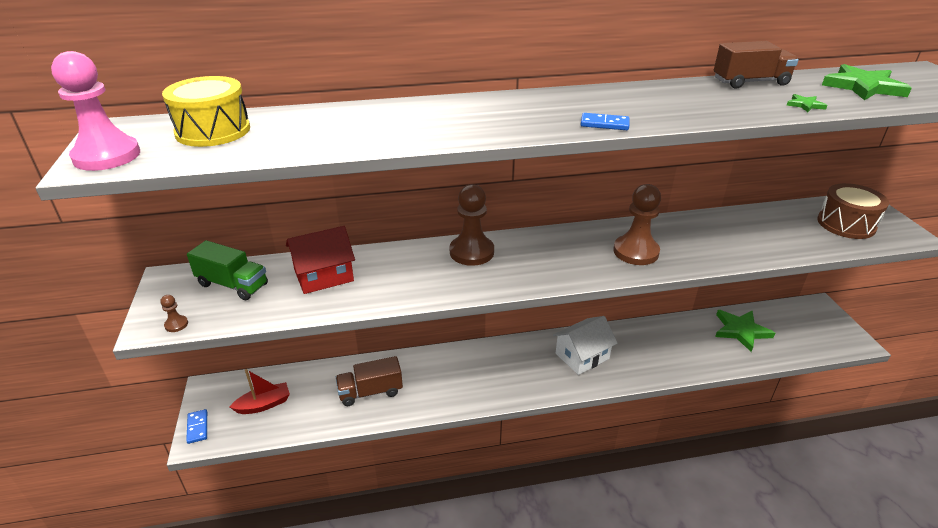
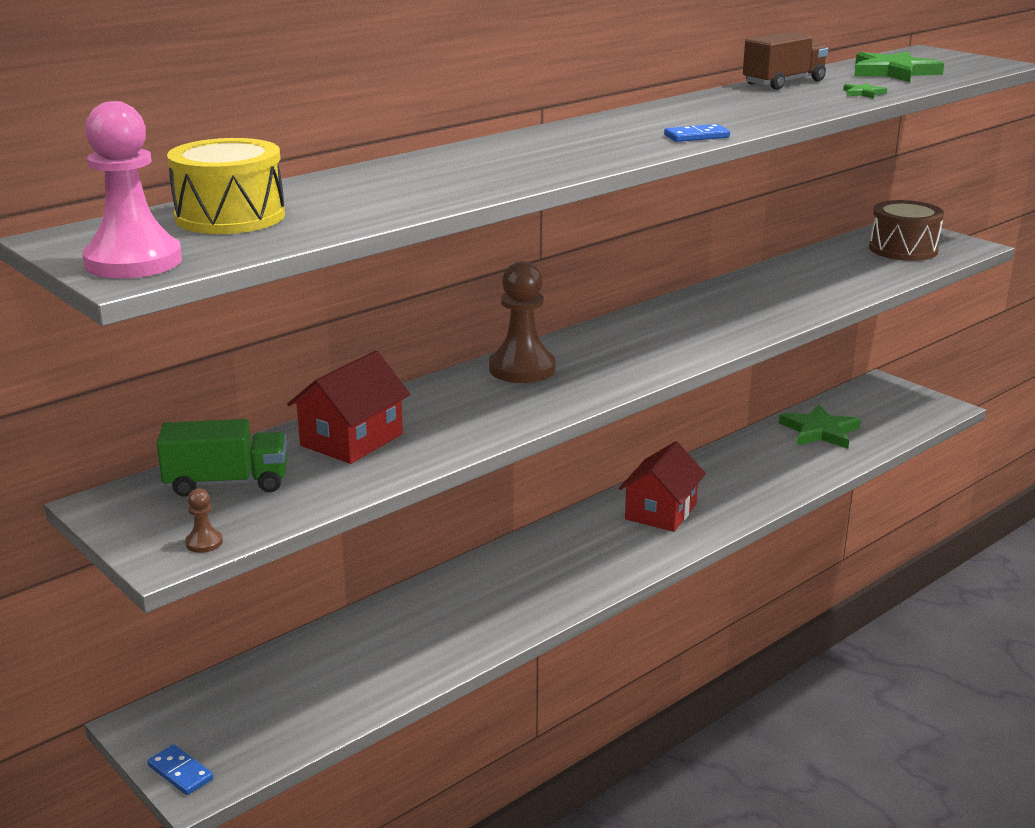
camera: 30 degrees left, 10 degrees down
(264, 404) = (262, 709): red boat -> none
(370, 392) = (413, 640): brown truck -> none
(582, 356) = (661, 511): white house -> red house
(636, 252) = (717, 322): brown pawn -> none

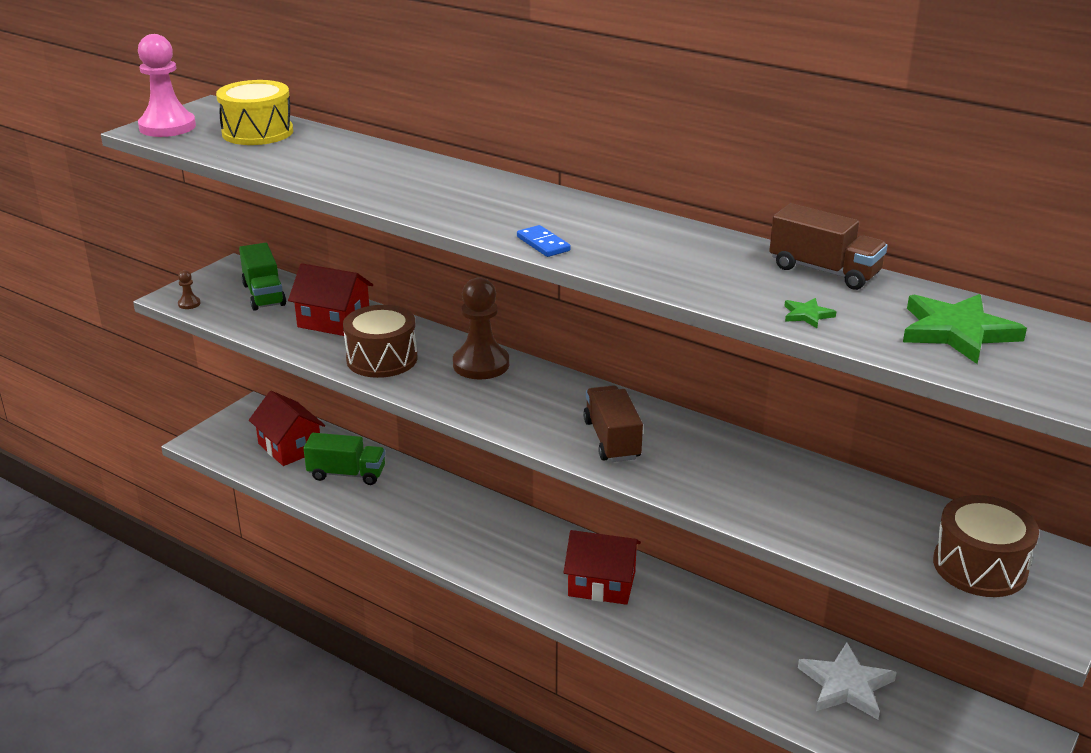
camera: 75 degrees right, 5 degrees up
(180, 772) = (210, 433): blue domino -> none
(277, 694) = (289, 447): none -> red house
(376, 650) = (347, 474): none -> green truck
(476, 418) = (382, 359): none -> brown drum
(700, 330) = (612, 440): none -> brown truck
(819, 431) = (846, 685): green star -> white star

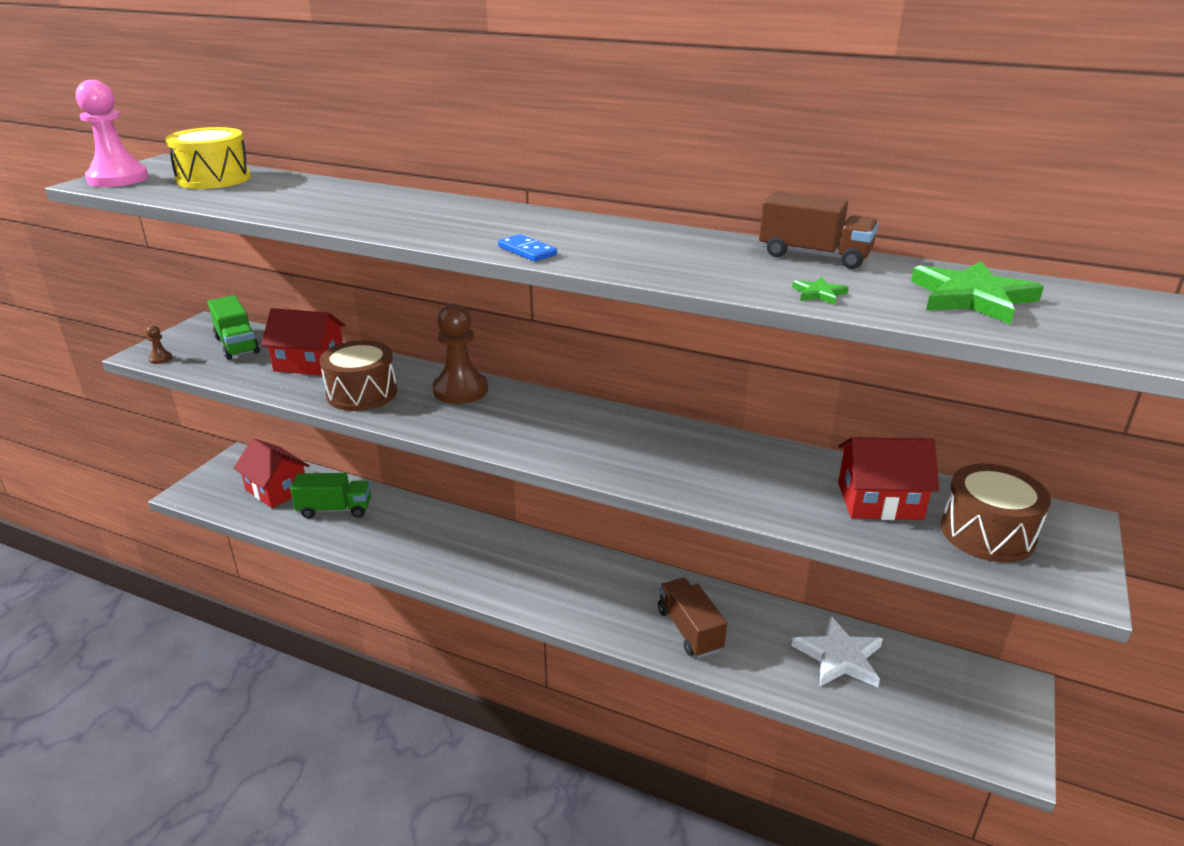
camera: 10 degrees left, 0 degrees up
(601, 584) = (593, 587): red house -> red house (879, 501)
(612, 440) = (603, 448): brown truck -> brown truck (689, 630)

